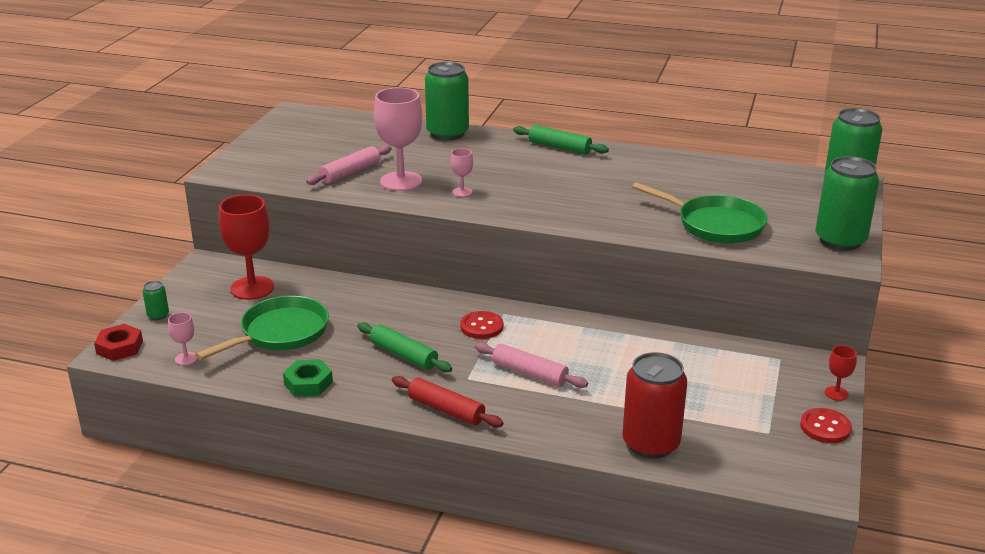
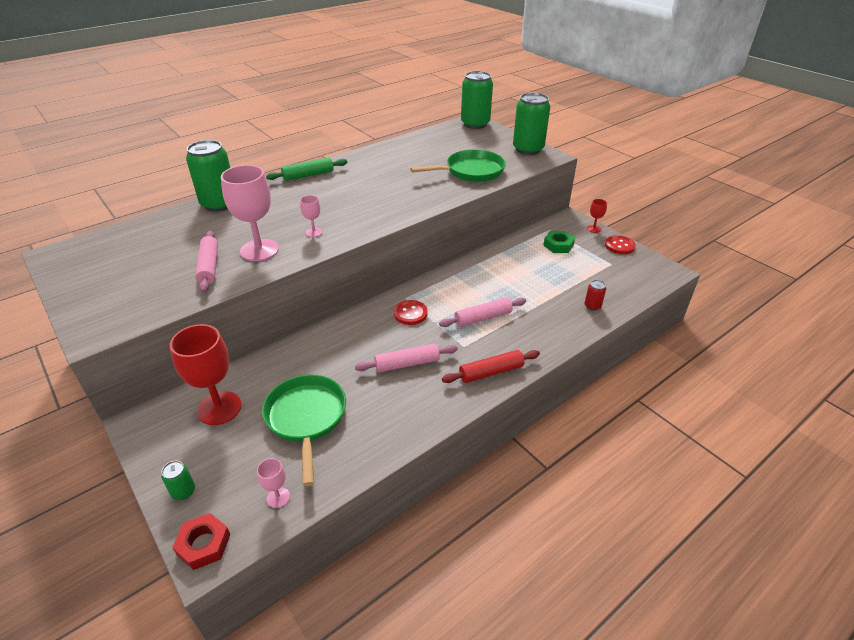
camera: 55 degrees left, 10 degrees up
(308, 383) = (393, 430): green nut -> green nut (558, 245)
(403, 355) = (407, 364): green rolling pin -> pink rolling pin
(651, 443) = (592, 306): red can -> red can, size x0.44

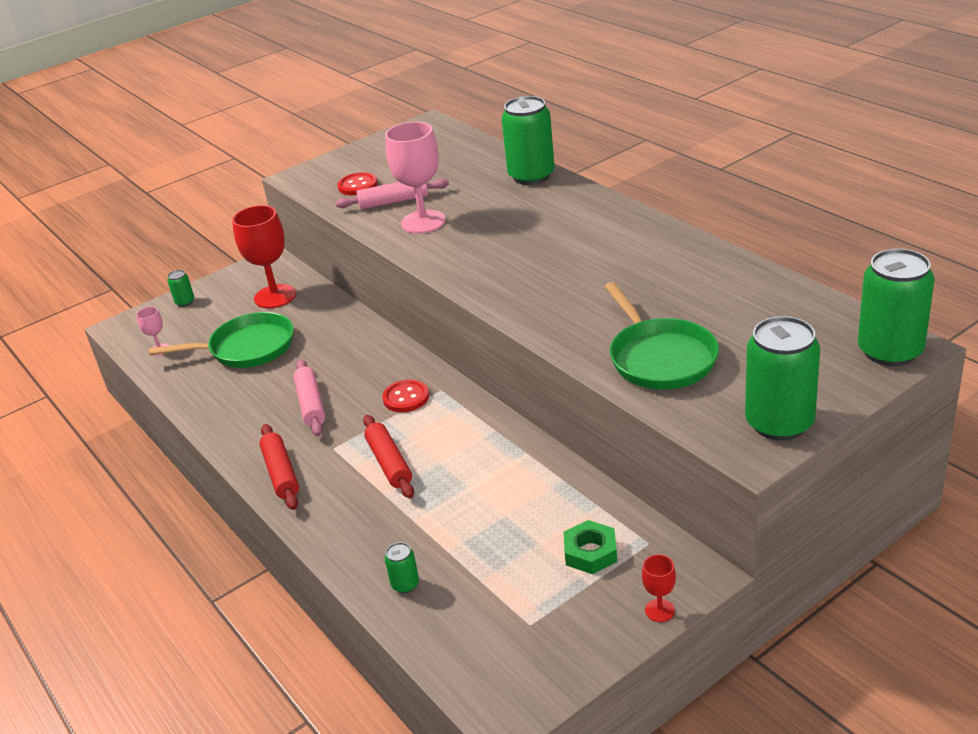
camera: 95 degrees right, 5 degrees down
(203, 544) = (130, 323): red nut -> none
(308, 175) = (619, 217): green rolling pin -> none
(314, 232) = (461, 248): pink goblet -> none
(483, 318) = (389, 463): pink rolling pin -> red rolling pin
(592, 306) = (405, 584): red can -> green can
(619, 246) = (596, 645): red button -> red button (358, 185)

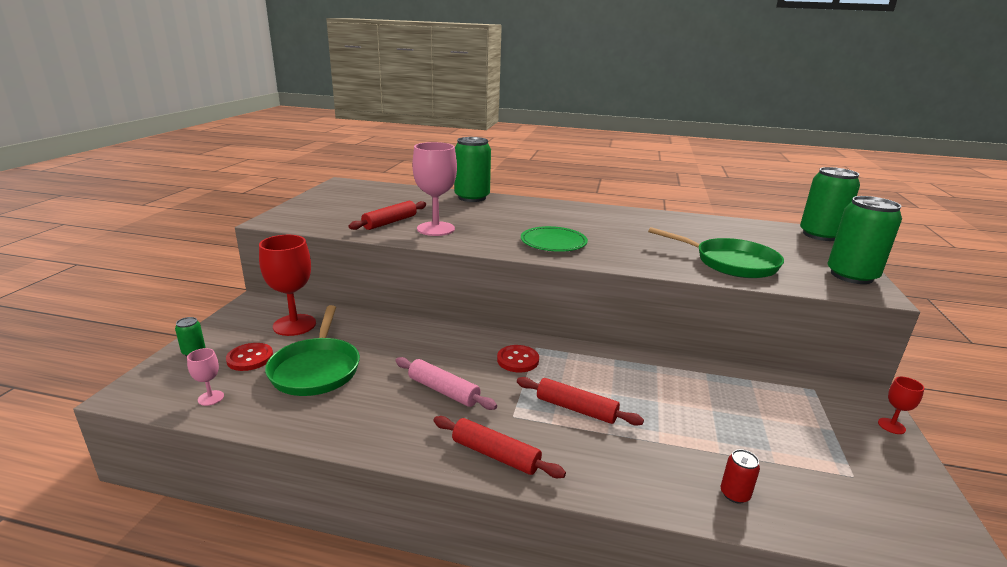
camera: 45 degrees left, 10 degrees down
(246, 348) = (316, 369): green pan -> green pan turned 135 degrees clockwise
(358, 185) = (341, 218): red button -> red button (250, 358)
(394, 201) = (390, 222): pink rolling pin -> red rolling pin
(405, 584) = (734, 494): green can -> red can
(511, 272) = (553, 242): none -> green plate
(590, 552) = (798, 409): green nut -> none

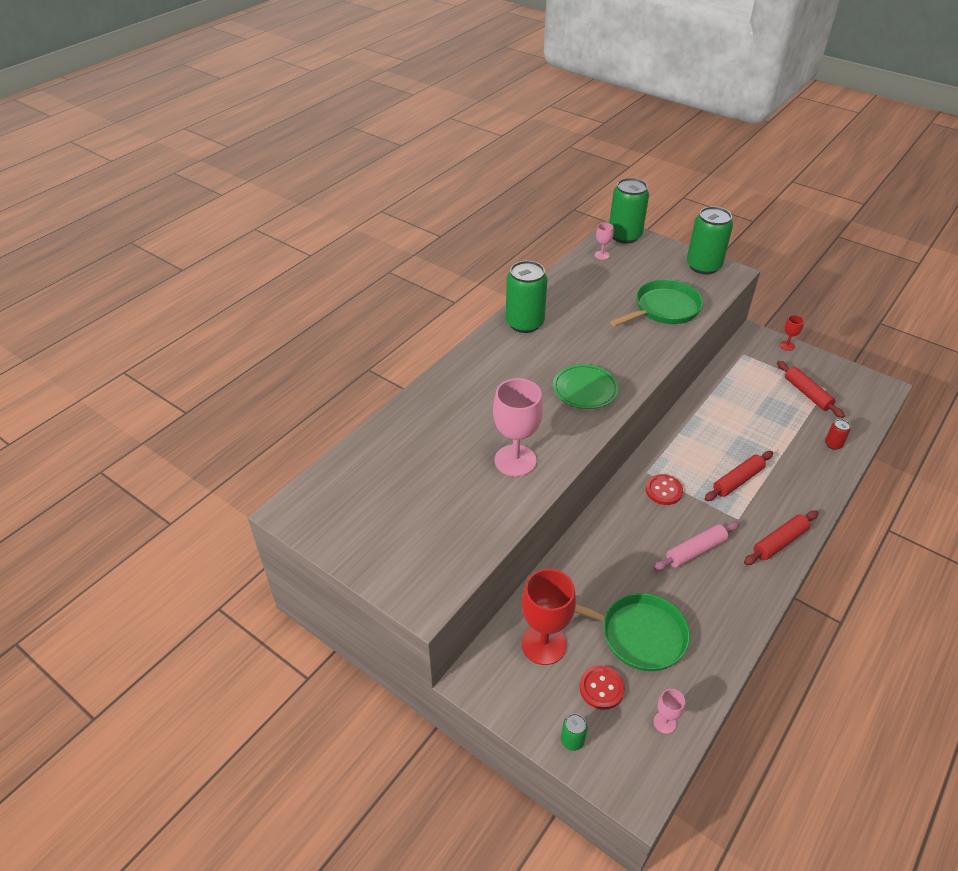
camera: 65 degrees left, 20 degrees up
(390, 222) = (478, 493): red rolling pin -> red rolling pin (807, 394)
(472, 197) = (422, 405): green can -> green can (524, 323)
(766, 229) = (601, 255): none -> pink goblet

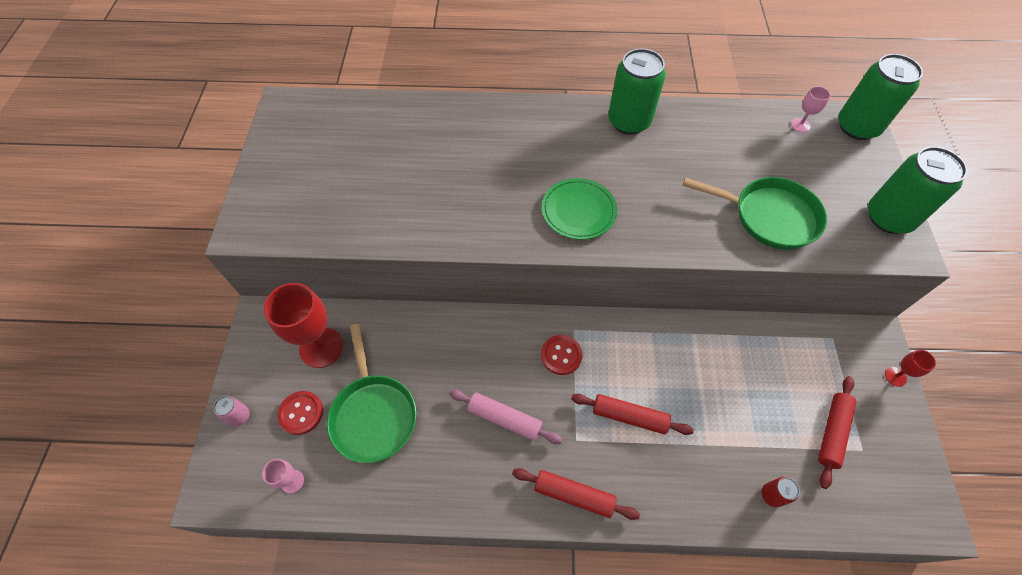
camera: 55 degrees right, 15 degrees up
(515, 460) = (440, 207): pink goblet -> none
(572, 740) = (239, 416): green can -> pink can

